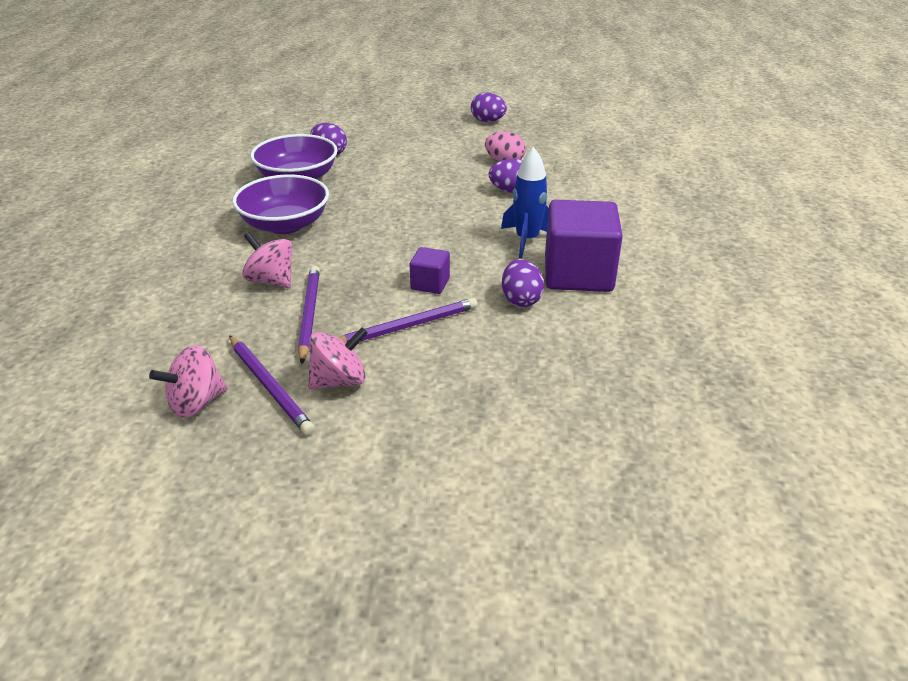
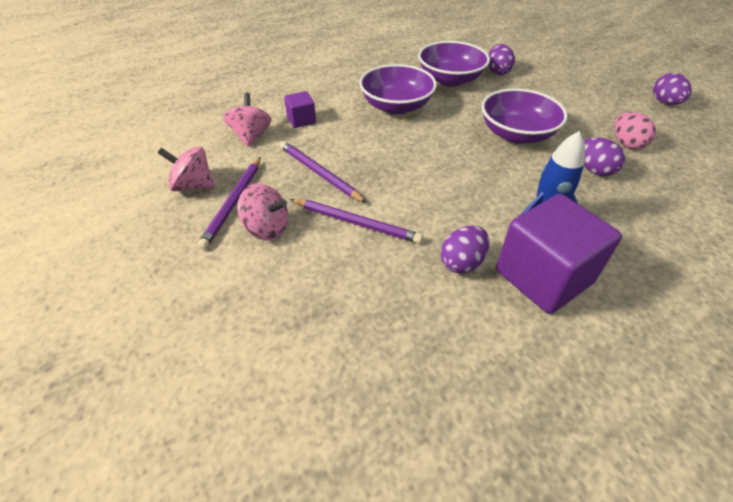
camera: 50 degrees right, 10 degrees up
(271, 280) = (334, 138): pink spinning top -> pink spinning top (251, 136)
(309, 314) = (319, 173): purple pencil -> purple pencil turned 90 degrees counterclockwise
(422, 194) = (516, 134): none -> purple bowl
(430, 284) = (418, 203): purple cube -> purple cube (301, 120)

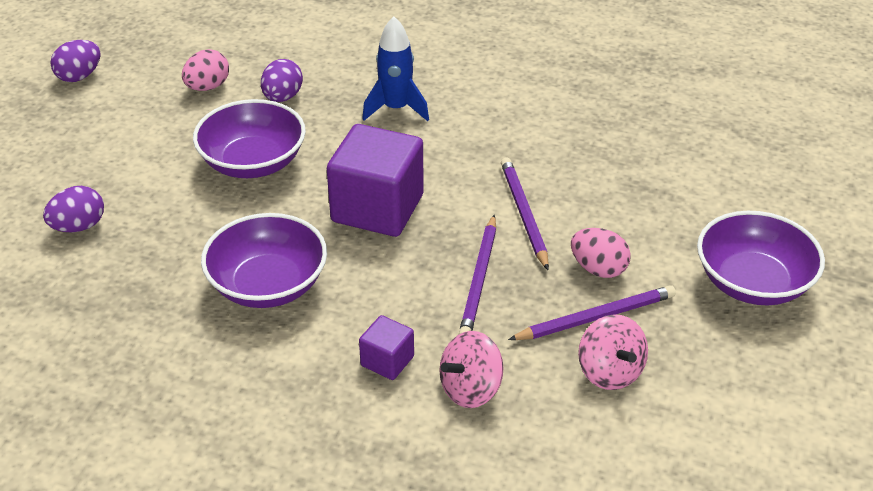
camera: 125 degrees left, 5 degrees down
(267, 228) = (598, 269): pink spinning top -> pink egg
(450, 79) = (141, 264): purple bowl -> purple bowl (753, 282)
(462, 262) = (503, 135): purple egg -> none
(543, 277) = (472, 92): purple cube -> purple cube (377, 208)

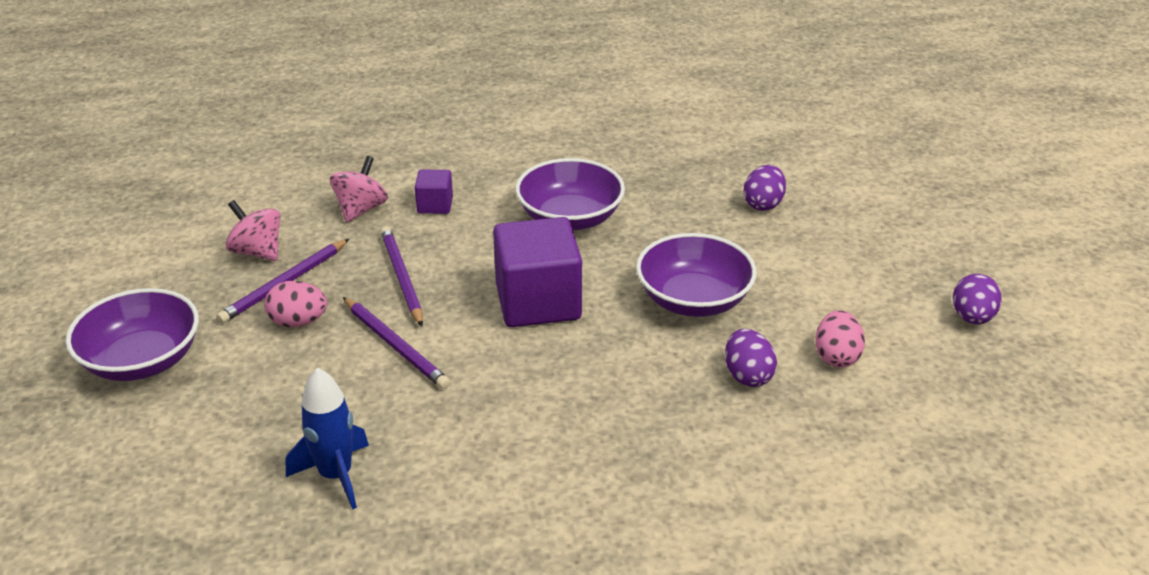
camera: 150 degrees right, 5 degrees down
(396, 109) = (615, 410): blue rocket -> blue rocket (336, 475)

